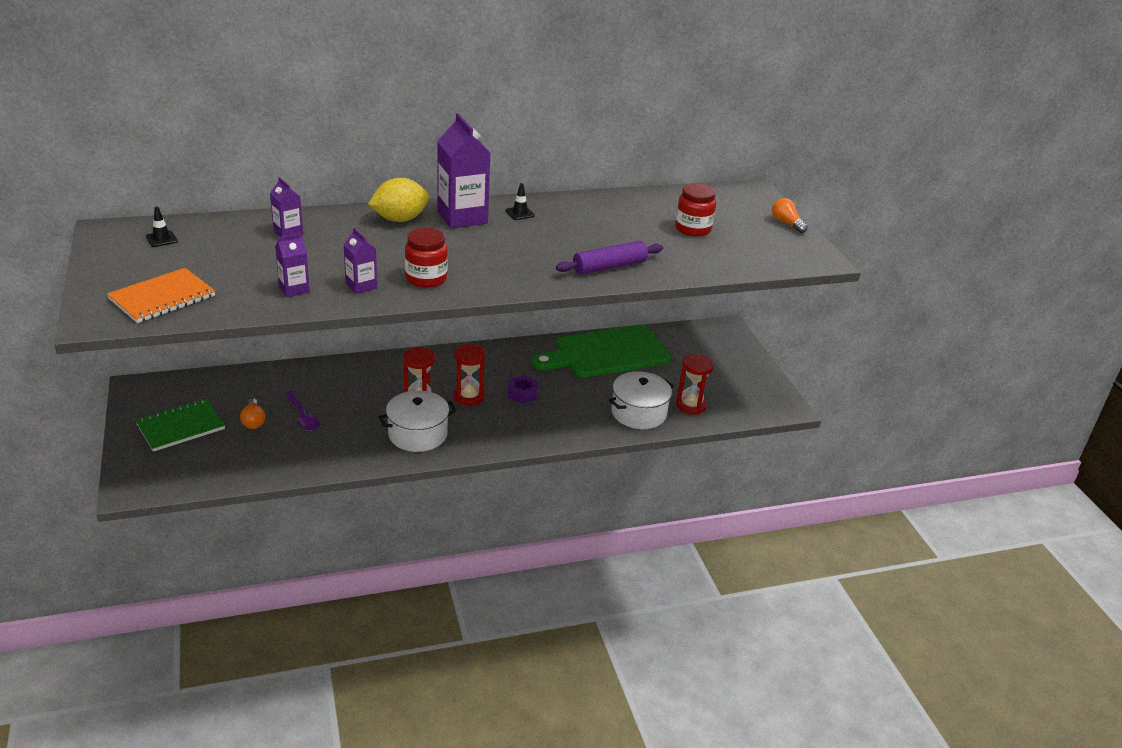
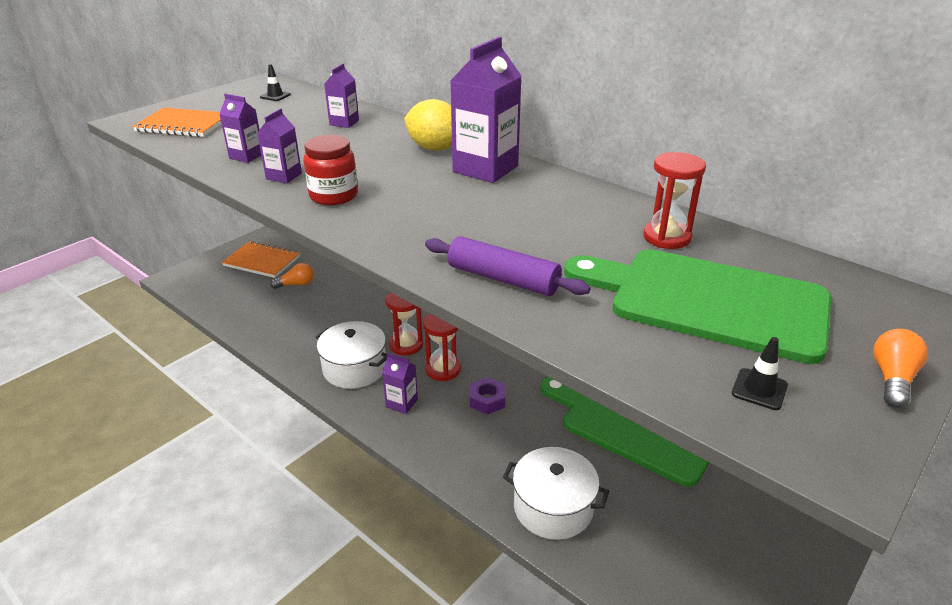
camera: 60 degrees right, 0 degrees up
(181, 427) = (262, 261): green notebook -> orange notebook
(253, 421) = (296, 284): orange light bulb -> orange light bulb turned 150 degrees counterclockwise
(302, 416) = (322, 301): purple spoon -> none
(483, 428) = (401, 403): none -> purple carton
(520, 213) = (544, 189): black traffic cone -> black traffic cone (759, 389)
(691, 405) = (624, 551): red hourglass -> red hourglass (667, 237)
(693, 229) = (708, 302): red jar -> green cutting board

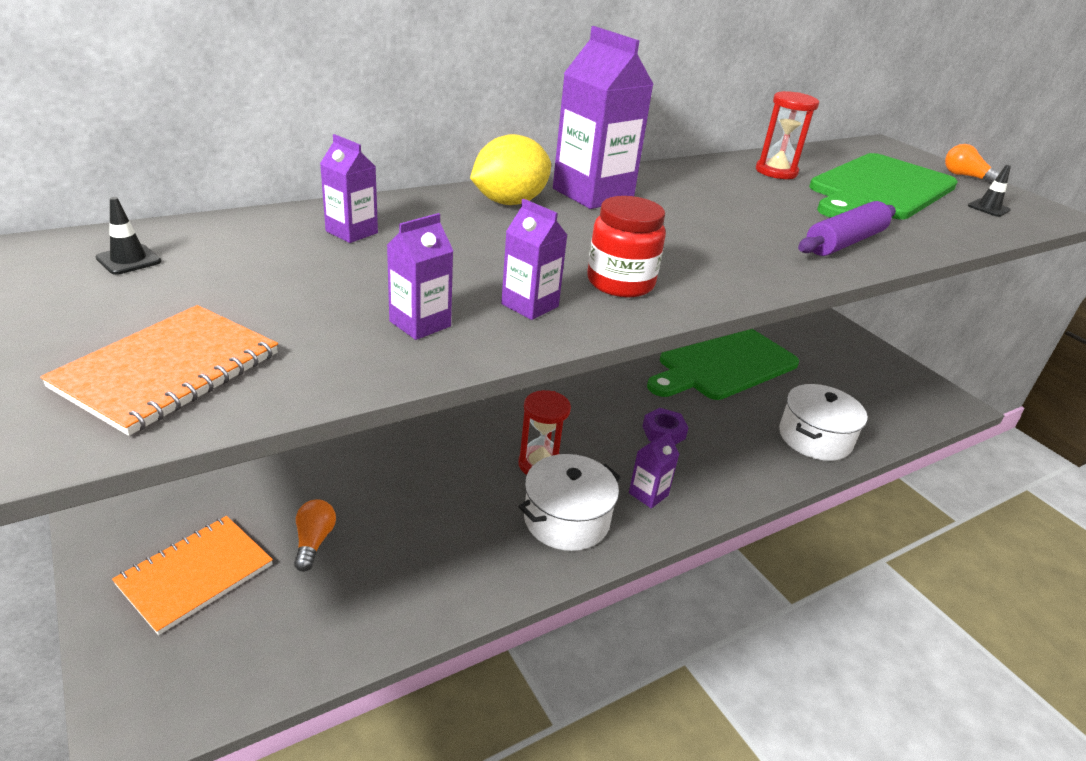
camera: 75 degrees left, 0 degrees up
(443, 369) = (601, 448): red hourglass -> none

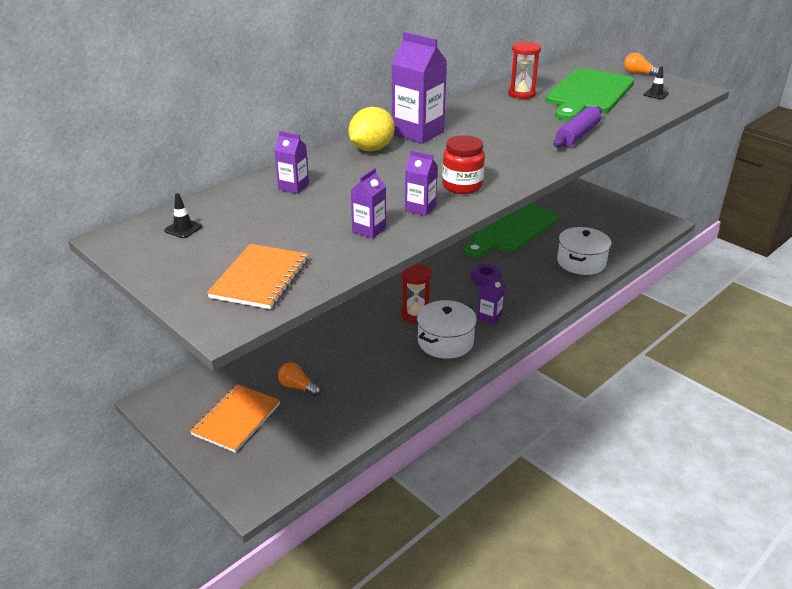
camera: 10 degrees left, 0 degrees up
(314, 541) = (297, 387): orange light bulb -> orange light bulb turned 45 degrees counterclockwise

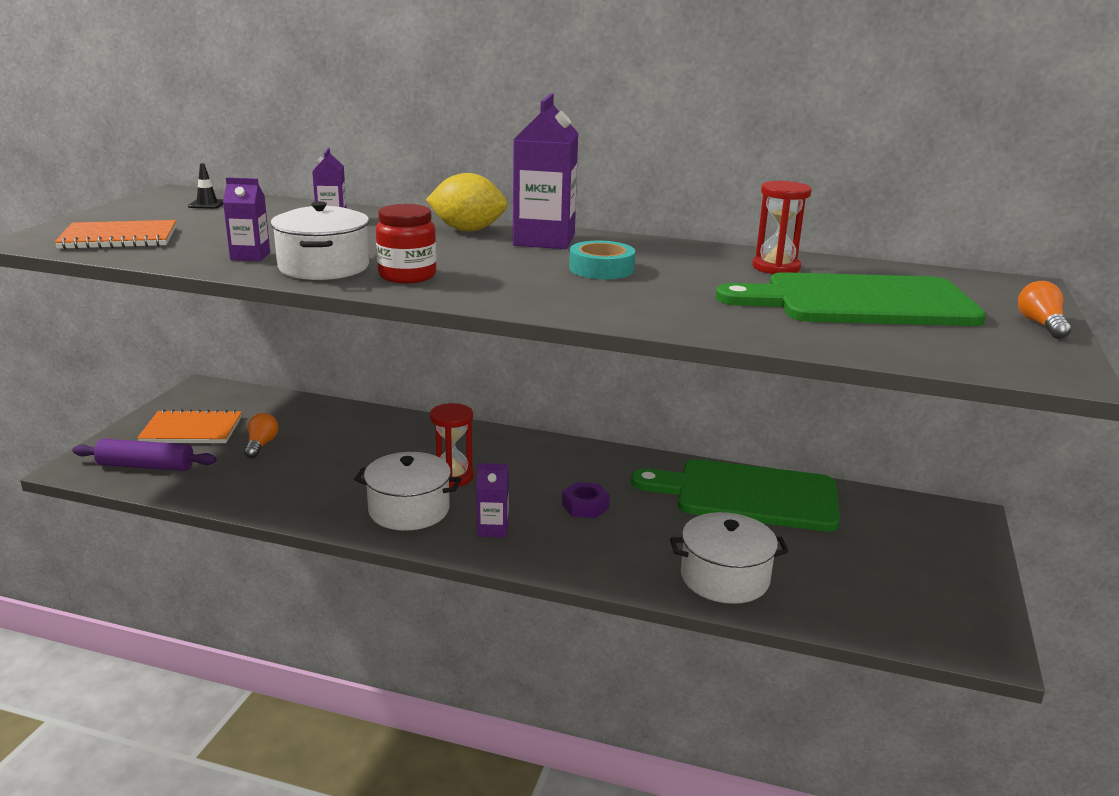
camera: 60 degrees right, 10 degrees down
(420, 208) = (324, 267): purple carton -> white pot
(491, 132) = (601, 269): none -> turquoise tape
(577, 135) = (668, 311): purple rolling pin -> purple rolling pin (146, 466)
(656, 94) = (960, 345): black traffic cone -> none

